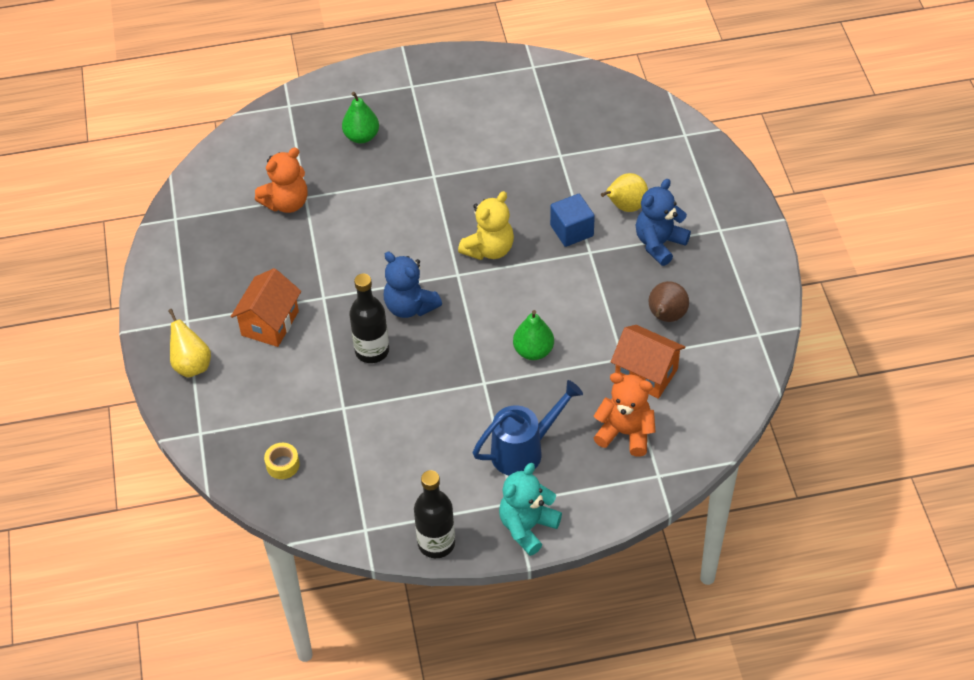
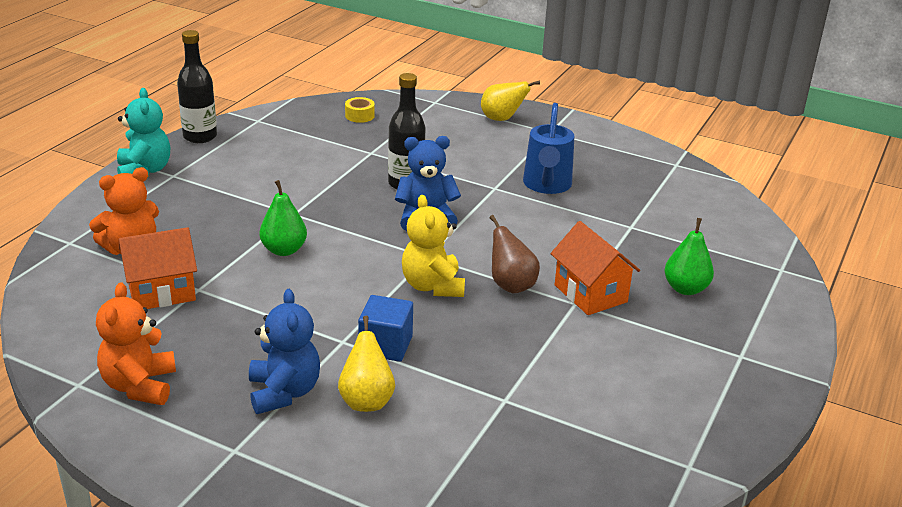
camera: 125 degrees right, 20 degrees down
(270, 323) = (499, 158): orange house -> orange house (590, 293)
(286, 203) = (634, 215): orange teddy bear -> orange teddy bear (140, 386)
(523, 450) = (204, 199): blue watering can -> blue watering can (547, 185)
(666, 317) = (196, 340): brown pear -> brown pear (511, 285)

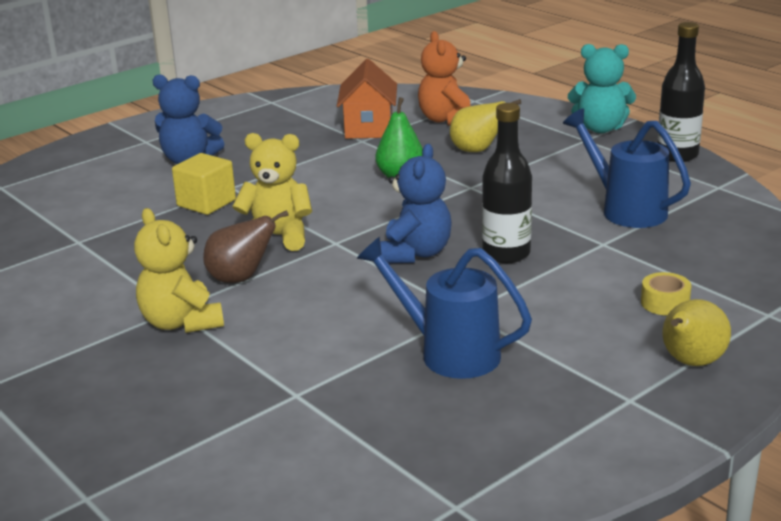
camera: 115 degrees right, 5 degrees down
(140, 386) = (249, 118): orange teddy bear -> none
(312, 148) = (626, 210): none -> blue watering can
(359, 116) = (722, 250): yellow tape -> yellow tape (665, 303)
(366, 400) = (145, 187): yellow pear -> yellow pear (477, 150)
(385, 345) = (206, 203): blue cube -> yellow cube
(590, 293) = (181, 322): orange house -> yellow teddy bear
(685, 289) = (126, 393): green pear -> none

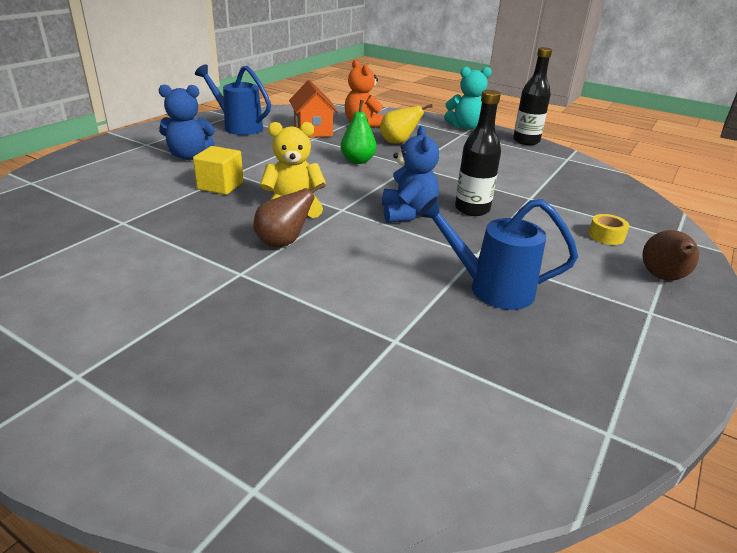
camera: 20 degrees left, 5 degrees up
(181, 322) = (253, 285): yellow teddy bear -> none
(626, 210) = (525, 175): blue watering can -> blue watering can (239, 127)
(690, 362) = (663, 278): yellow pear -> brown pear

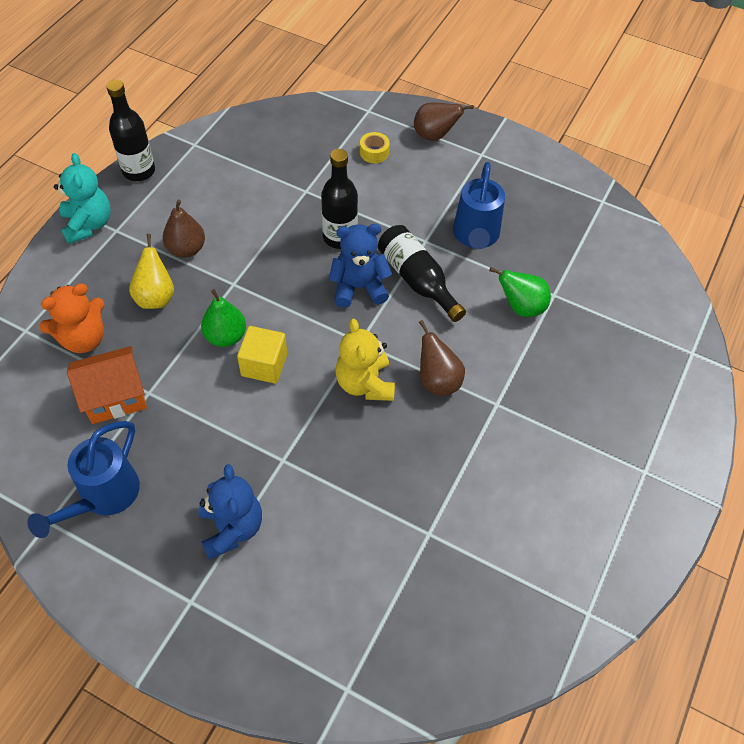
camera: 95 degrees left, 25 degrees up
(220, 186) = (322, 465): yellow cube -> yellow cube (264, 365)
(375, 309) = (521, 307): none -> green pear
(418, 244) = (417, 280): none -> black bottle
(447, 152) = (186, 249): none -> brown pear

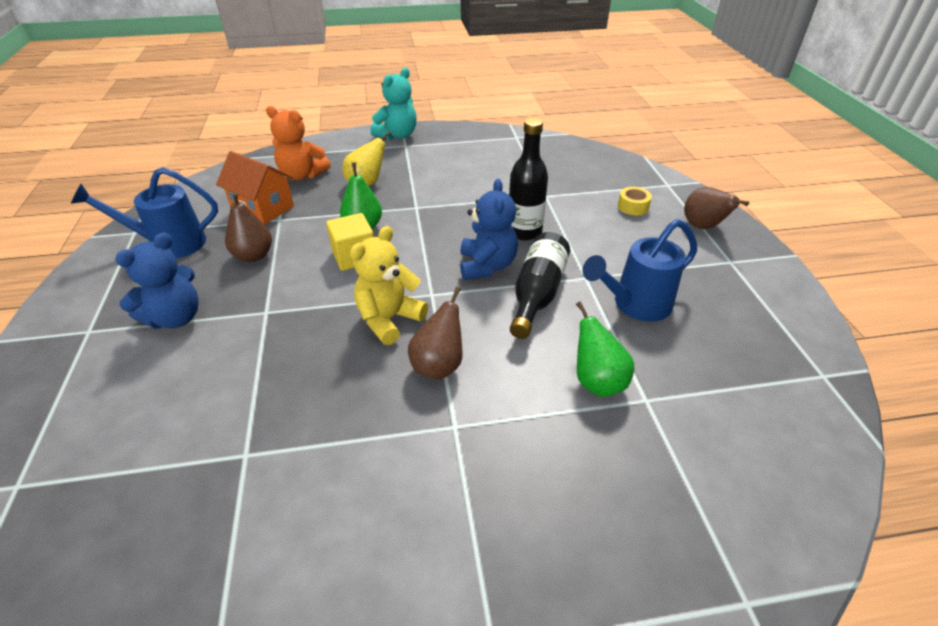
camera: 55 degrees right, 15 degrees down
(139, 171) = (464, 130): black bottle -> none
(186, 249) = (423, 175): brown pear -> brown pear (253, 255)
(359, 287) = (487, 266): blue teddy bear -> blue teddy bear turned 45 degrees clockwise

